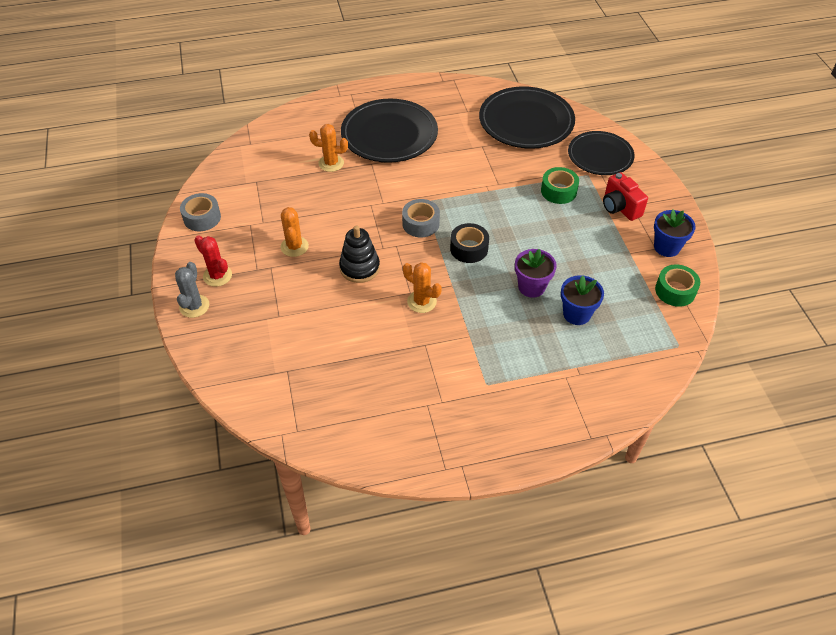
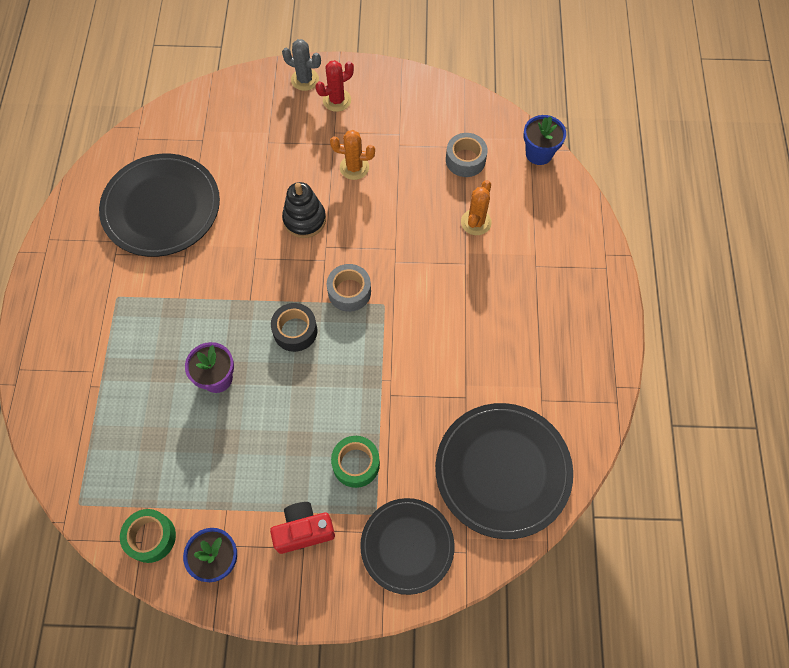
camera: 105 degrees right, 15 degrees up
(202, 218) = (421, 95): grey tape -> grey tape (465, 160)
(389, 134) = (514, 294): black plate -> black plate (161, 208)
(421, 301) = (238, 266): orange cactus -> none
(576, 314) = (163, 412): blue flower pot -> blue flower pot (539, 153)

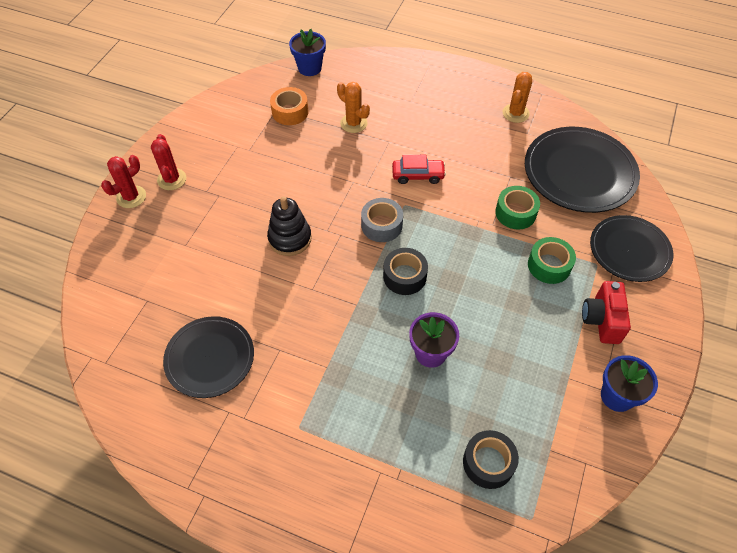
camera: 70 degrees left, 10 degrees down
(121, 456) = (488, 463): none -> black tape
(151, 537) = (583, 452): green tape -> green tape (515, 213)
(161, 208) = (210, 358): black plate -> black plate, size x0.66
(305, 80) = (131, 197): grey cactus -> red cactus
(354, 167) = (254, 187): orange cactus -> orange cactus (515, 113)
(428, 305) = (418, 175): none -> red car
(465, 160) = (290, 112): grey tape -> orange tape

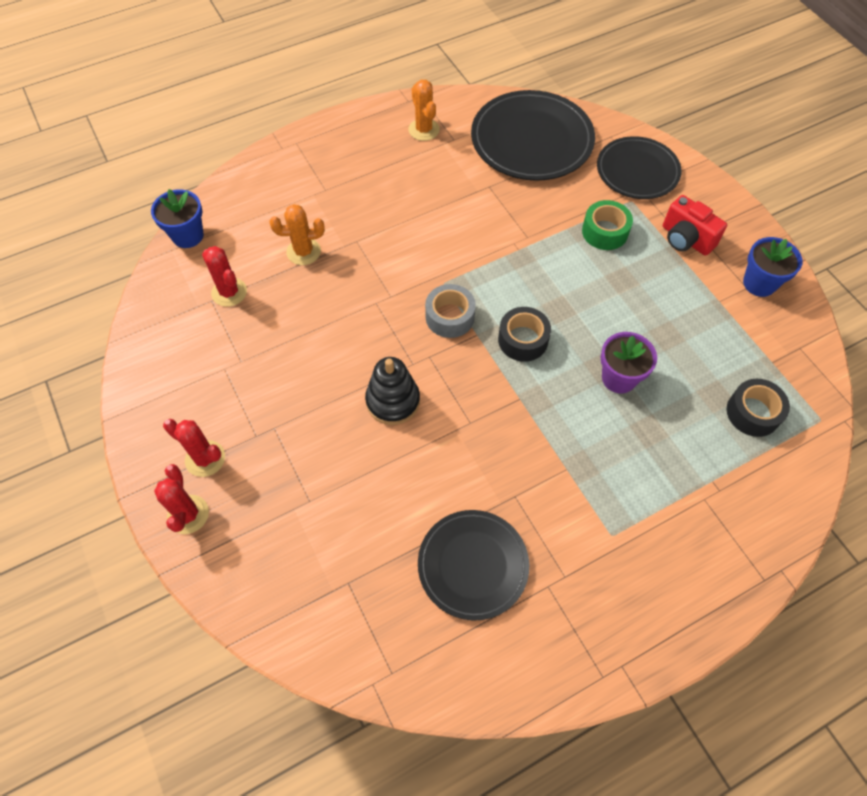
camera: 50 degrees left, 5 degrees up
(290, 112) = (229, 292): orange tape -> red cactus
(418, 175) = (420, 249): red car -> none
(515, 213) = (531, 212): green tape -> none

